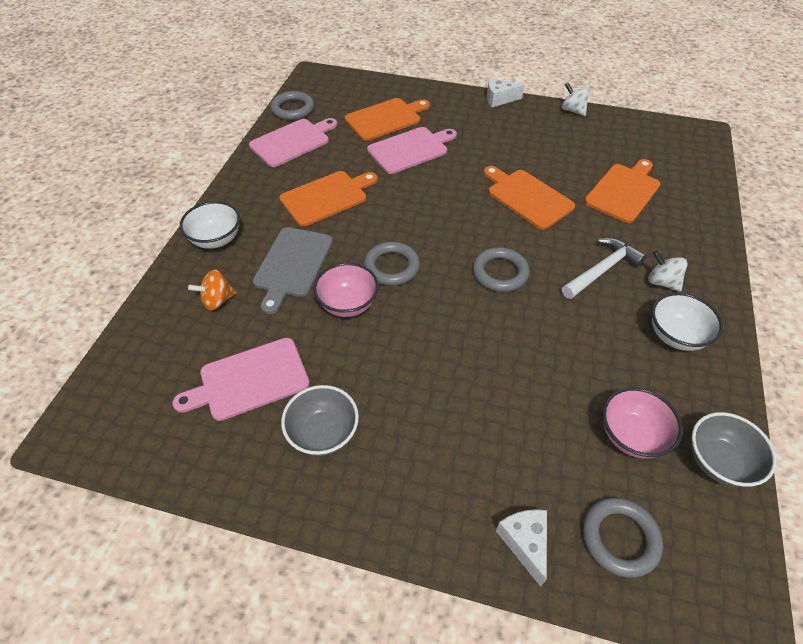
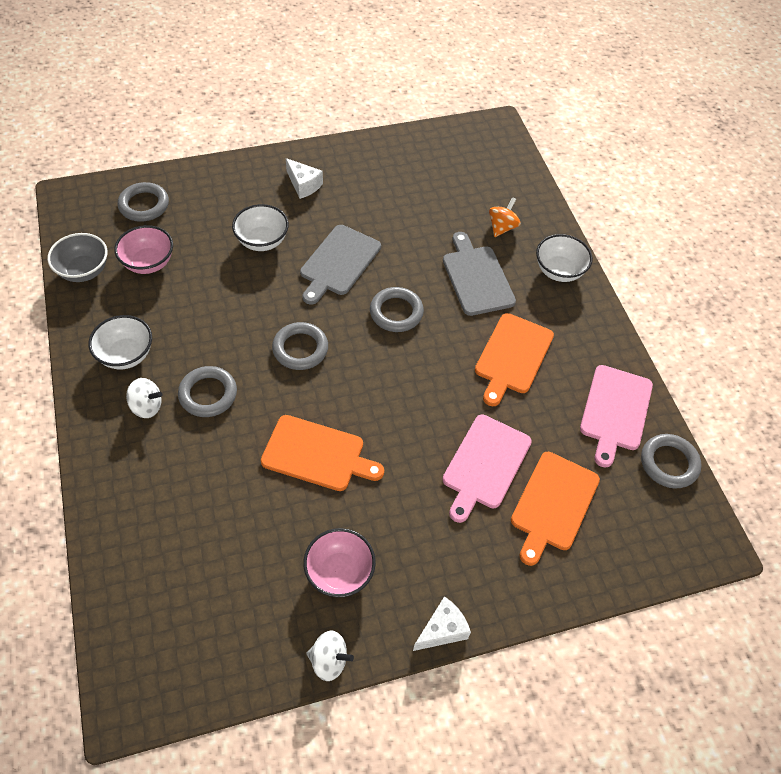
camera: 145 degrees right, 5 degrees up
(249, 380) = (426, 191): pink cutting board -> none
(323, 433) = (353, 184): grey bowl -> none
(348, 304) = (405, 266): pink bowl -> pink bowl (339, 572)
(412, 338) = (338, 263): none -> grey cutting board
(481, 402) = (262, 241): none -> white bowl
(525, 543) = (200, 182): white cheese -> white cheese (303, 185)
(601, 270) = (208, 394): white hammer -> grey ring
(624, 191) = (213, 519): orange cutting board -> none

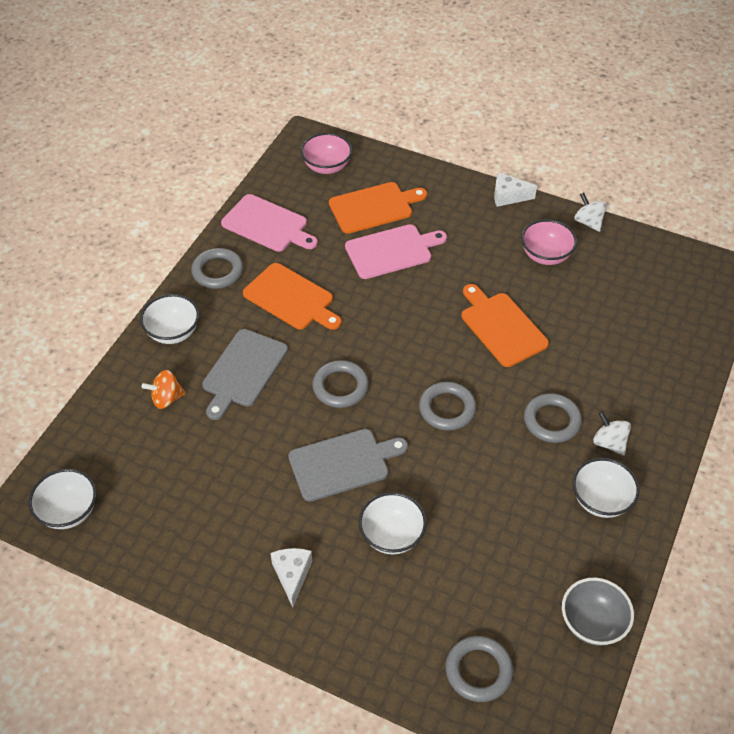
camera: 135 degrees left, 5 degrees down
(148, 263) = (521, 587): pink bowl -> pink bowl (327, 167)
(471, 138) = (69, 511): none -> white bowl
(512, 356) = (291, 298): orange cutting board -> orange cutting board turned 60 degrees clockwise
(615, 411) = (267, 225): pink cutting board -> pink cutting board turned 60 degrees clockwise
(669, 463) = (275, 182): grey ring -> grey ring (217, 271)

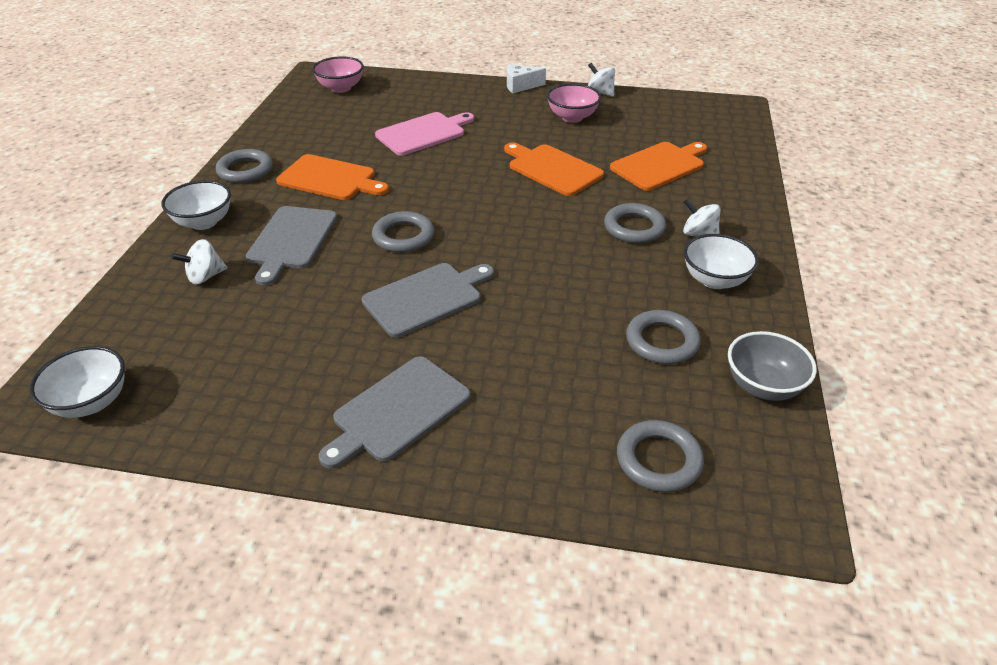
camera: 15 degrees left, 10 degrees down
(166, 398) = (205, 277): orange spinning top -> white spinning top
(267, 225) = (291, 132): pink cutting board -> none
(292, 575) = (397, 411): white cheese -> grey cutting board
(374, 207) = (396, 107): orange cutting board -> orange cutting board (660, 165)
(392, 535) = (504, 350): white bowl -> none
(447, 409) = (523, 235): grey ring -> grey ring (662, 341)

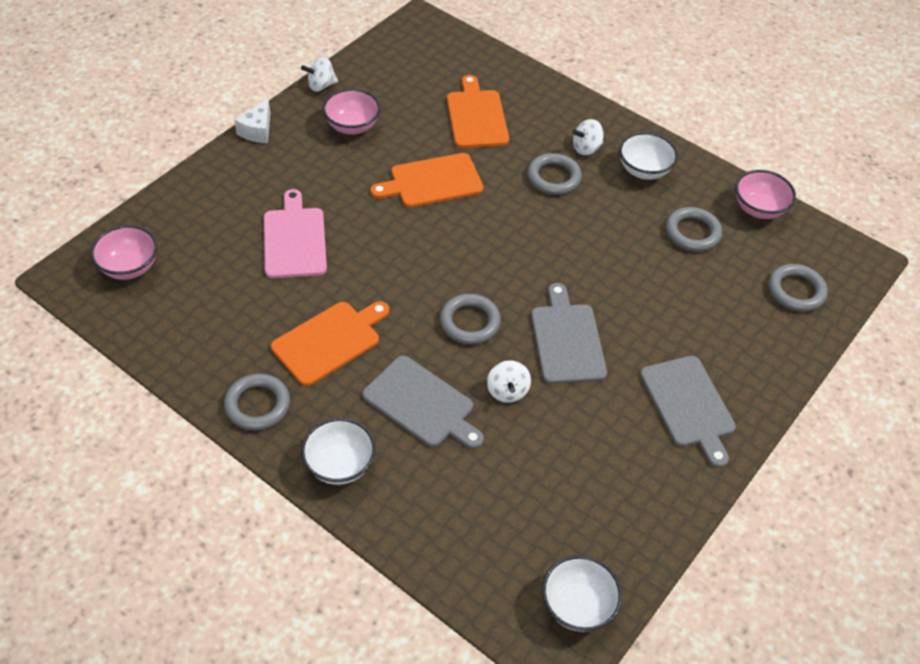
camera: 65 degrees left, 10 degrees up
(205, 277) = (440, 485): white spinning top -> white spinning top (507, 391)
(762, 386) = (758, 209): grey bowl -> pink bowl

